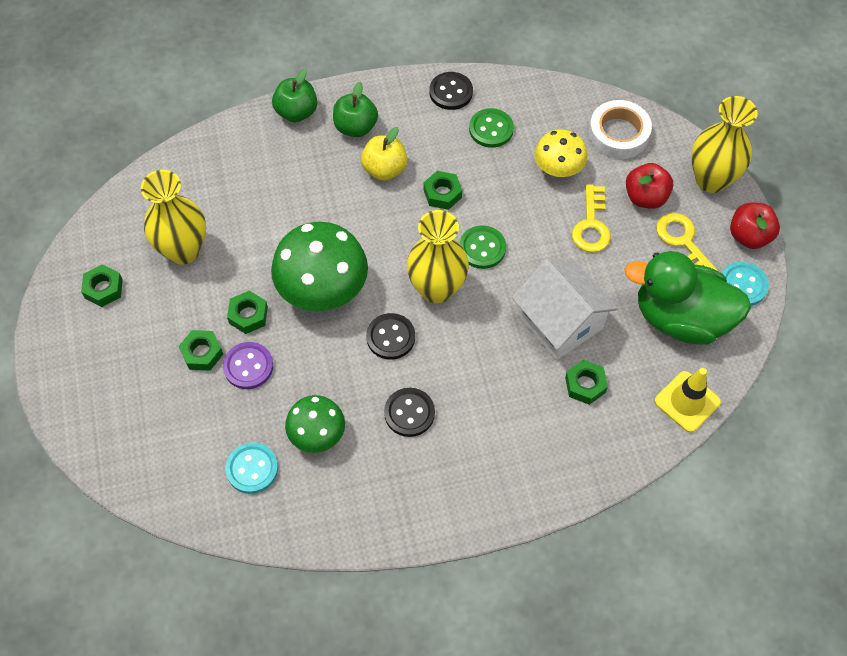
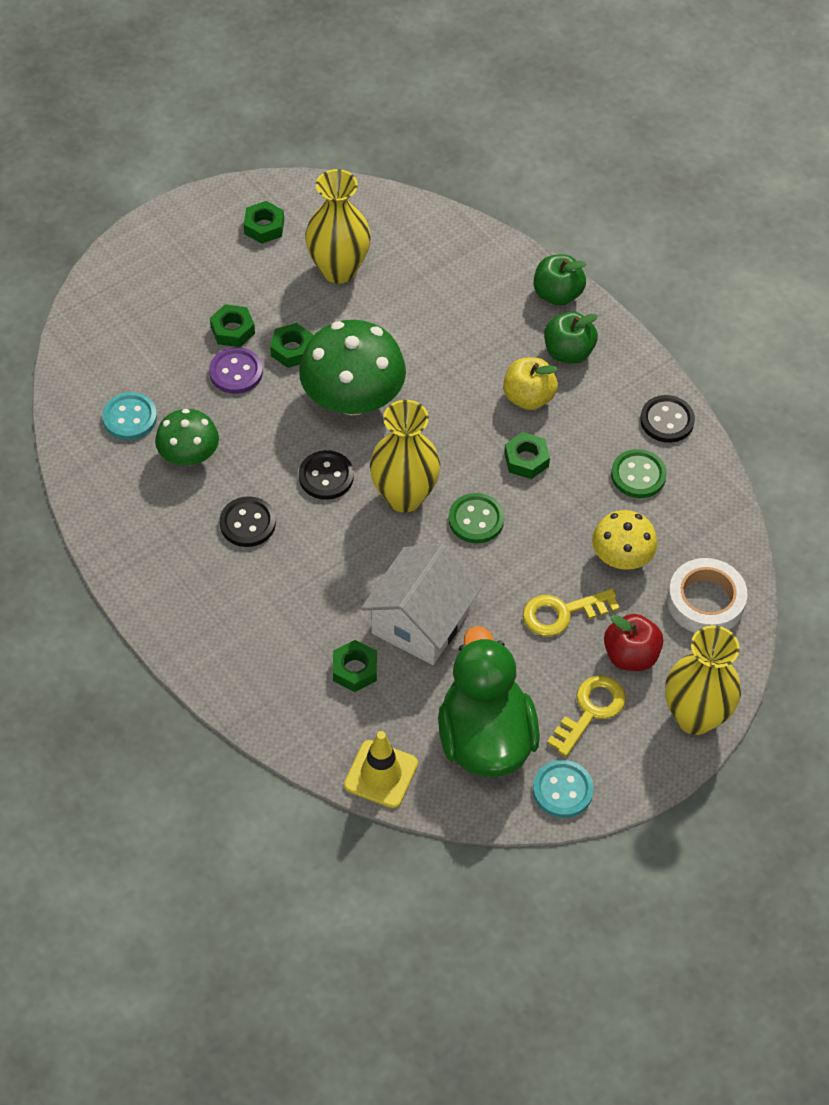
camera: 65 degrees right, 5 degrees down
(749, 236) = (635, 779): red apple -> none

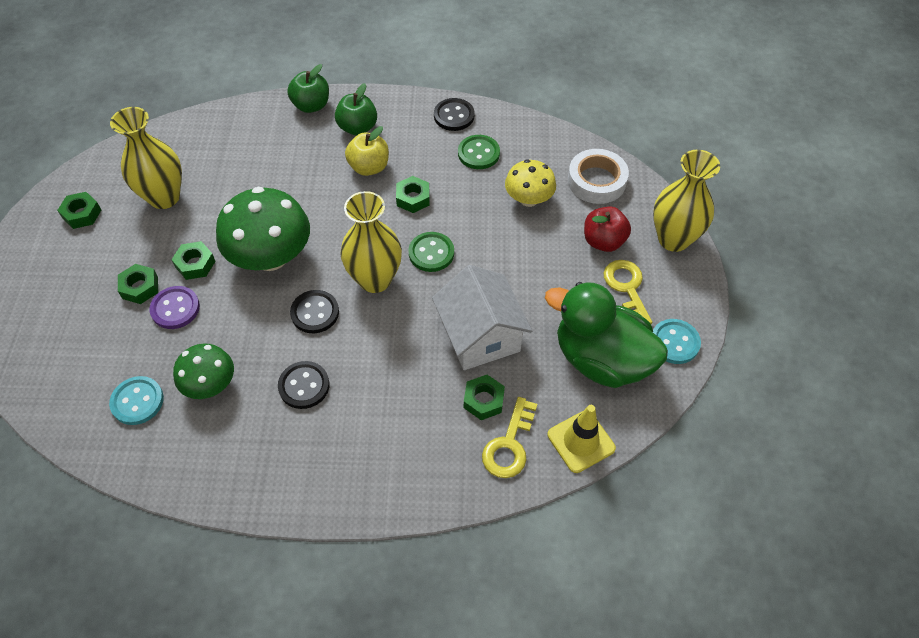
camera: 50 degrees left, 0 degrees up
(562, 613) = (542, 255): yellow key -> yellow key (509, 445)

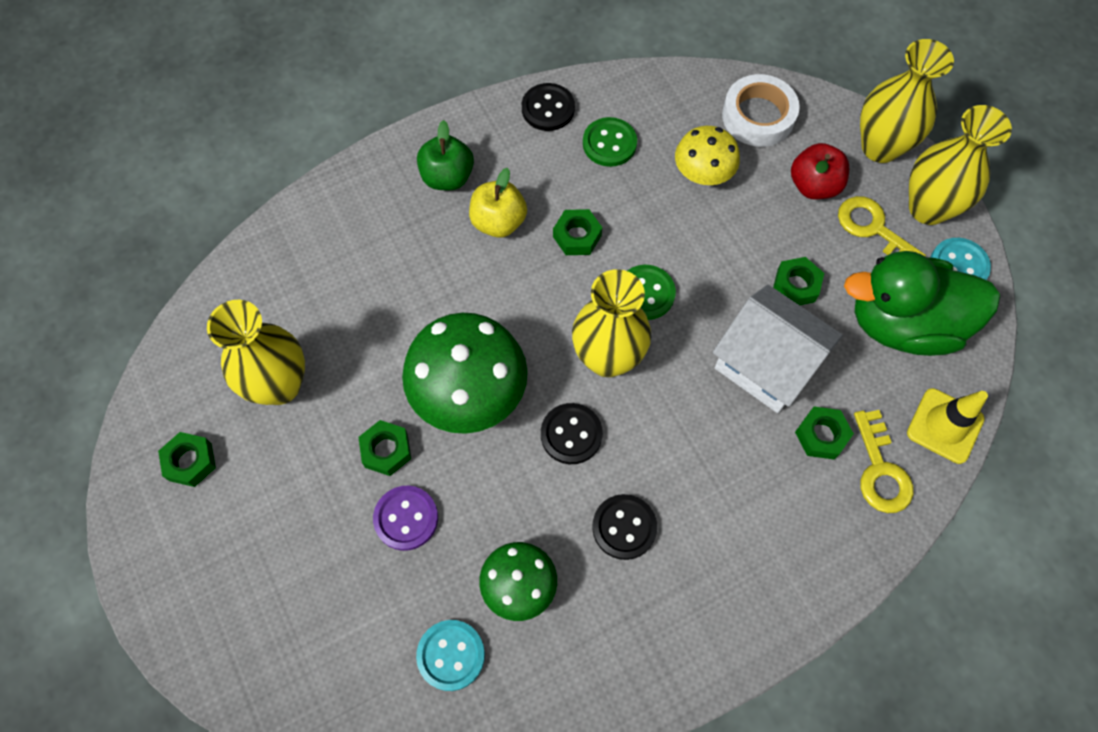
camera: 30 degrees left, 10 degrees up
(140, 287) = (342, 516): green nut -> green nut (796, 285)
(311, 105) = (370, 174): green apple -> none
(680, 294) = (928, 208): none -> yellow vase

